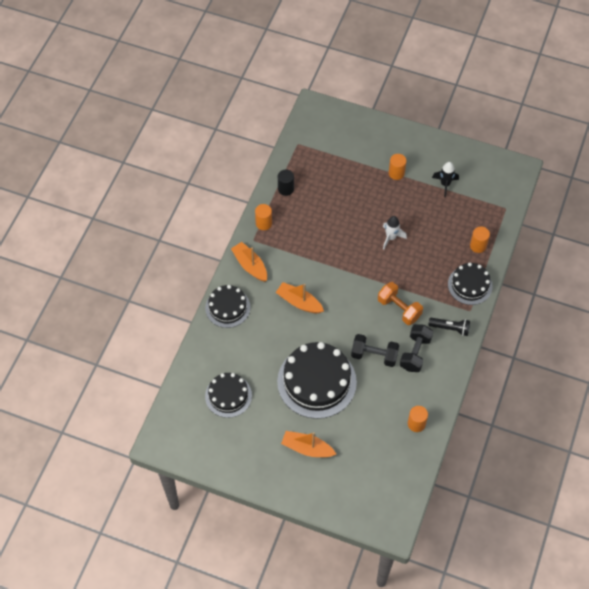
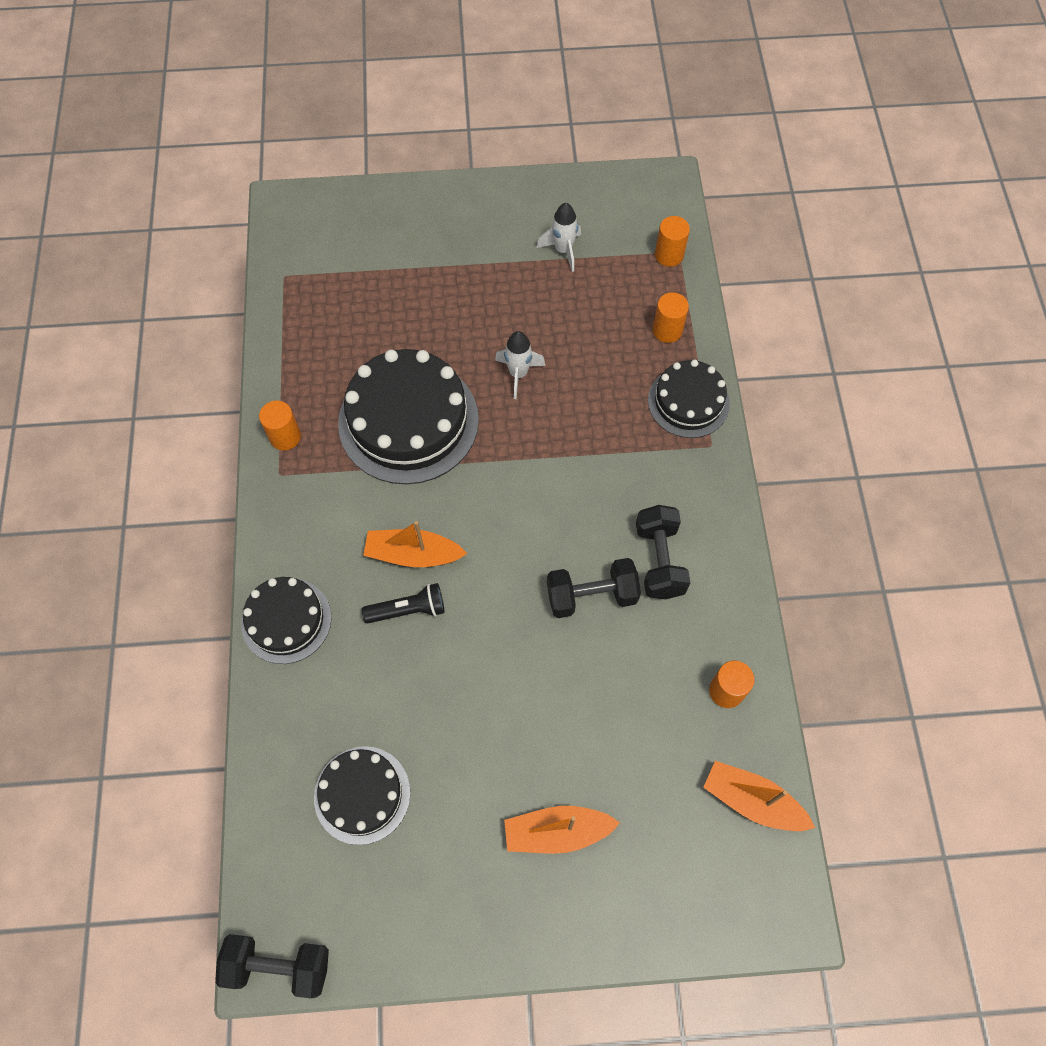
camera: 25 degrees left, 5 degrees up
(163, 448) = (279, 966): none -> black dumbbell
(250, 265) = (294, 523): orange boat -> orange boat (752, 801)
(285, 189) = (298, 361): black cylinder -> none
(316, 381) = (513, 691): black cake -> black cake (408, 421)
(396, 173) = (474, 262): orange cylinder -> orange cylinder (669, 255)
(399, 309) = (592, 492): orange dumbbell -> none
(445, 184) = (563, 250): black rocket -> white rocket
(450, 328) = (695, 490): black flashlight -> black flashlight (408, 610)

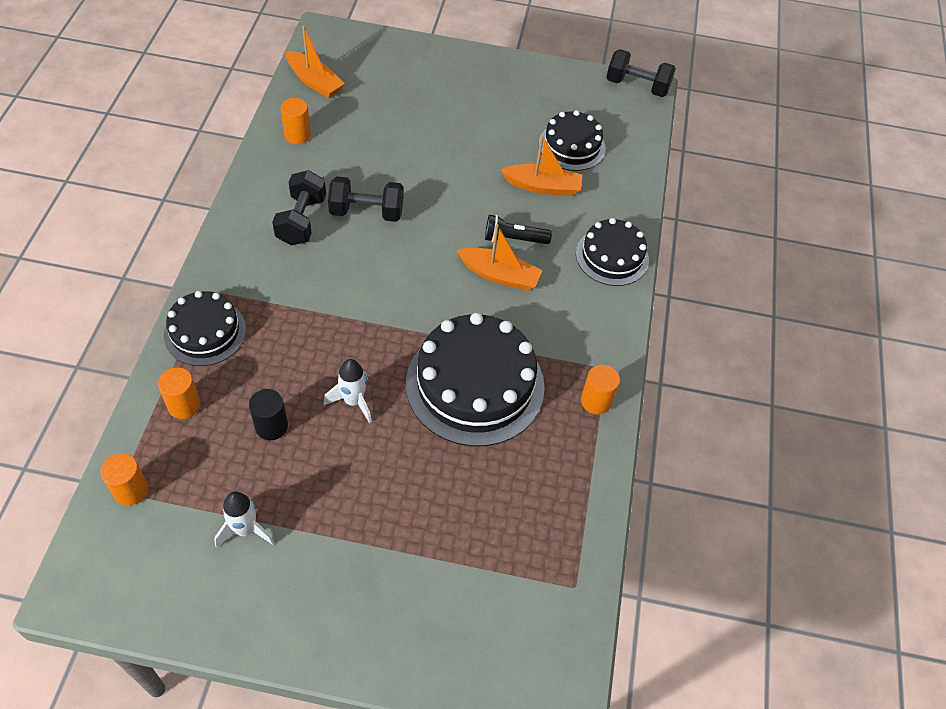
camera: 170 degrees left, 10 degrees down
(557, 832) = (447, 99): orange boat -> orange boat (542, 186)
(582, 333) = (271, 426): none -> black cylinder

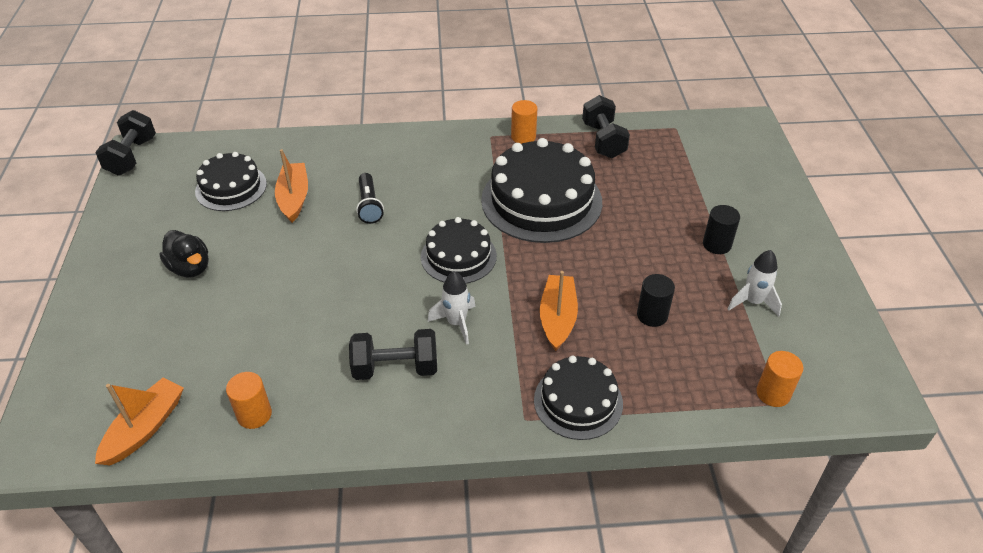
camera: 100 degrees left, 10 degrees down
(184, 405) = (668, 387): orange cylinder -> none
(342, 534) = (717, 244): none -> black cylinder
(353, 401) = (597, 268): white rocket -> white rocket (456, 323)
(366, 212) = (366, 317): black dumbbell -> black dumbbell (603, 140)
(470, 113) = (190, 268): none -> black duck
(499, 275) = (417, 207): orange boat -> orange boat (557, 318)
(612, 256) = (370, 146): black cake -> black cake (458, 256)

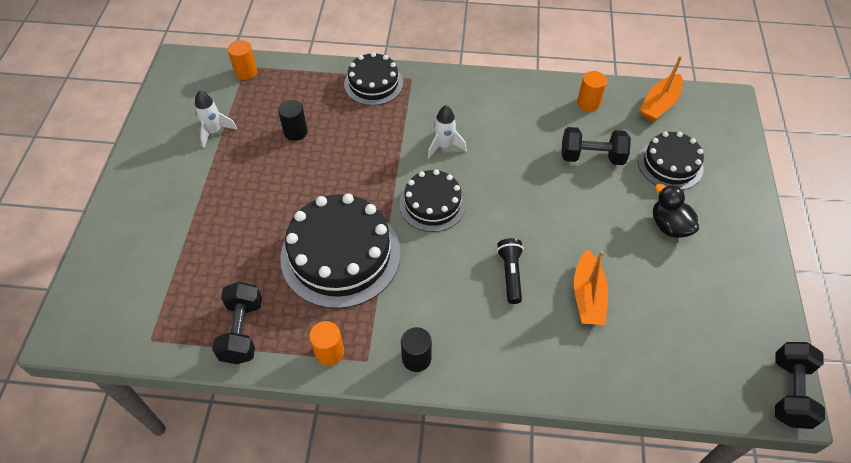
camera: 170 degrees left, 10 degrees up
(231, 187) = (657, 321): black cake -> black cake (670, 164)
(395, 368) = (492, 119): black dumbbell -> black dumbbell (591, 157)
(557, 318) = (367, 139): orange boat -> none
(717, 244) = (207, 184): black cylinder -> black cylinder (416, 358)

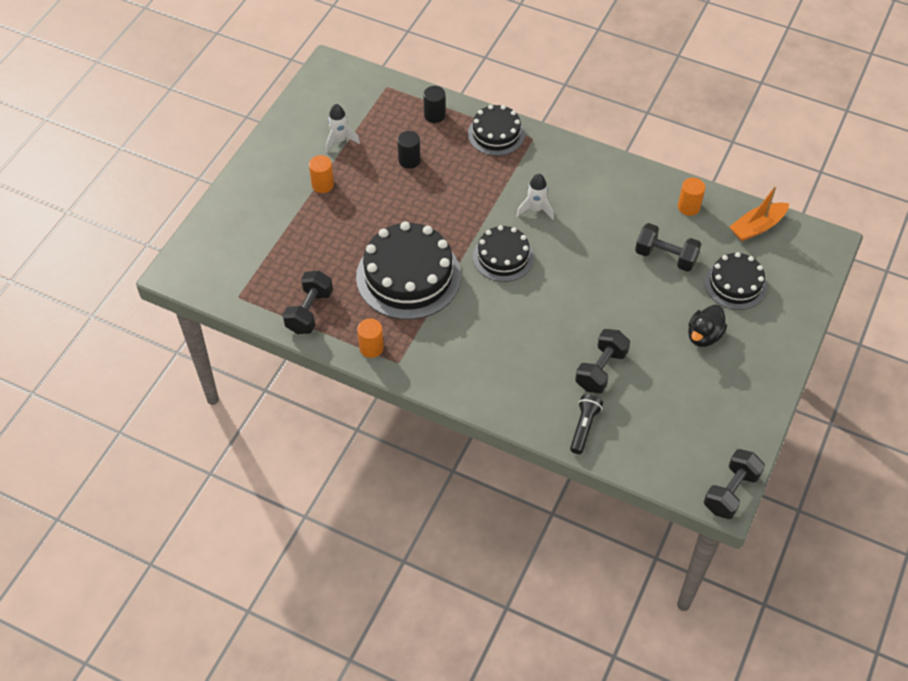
camera: 20 degrees right, 0 degrees up
(246, 72) = (385, 92): orange cylinder -> orange cylinder (322, 184)
(416, 358) = (437, 373): black cylinder -> black cylinder (434, 115)
(510, 274) = (543, 333): black flashlight -> black flashlight (584, 427)
(588, 296) = (600, 370): orange boat -> black dumbbell
(669, 226) = (704, 336): black duck -> black duck turned 135 degrees counterclockwise

